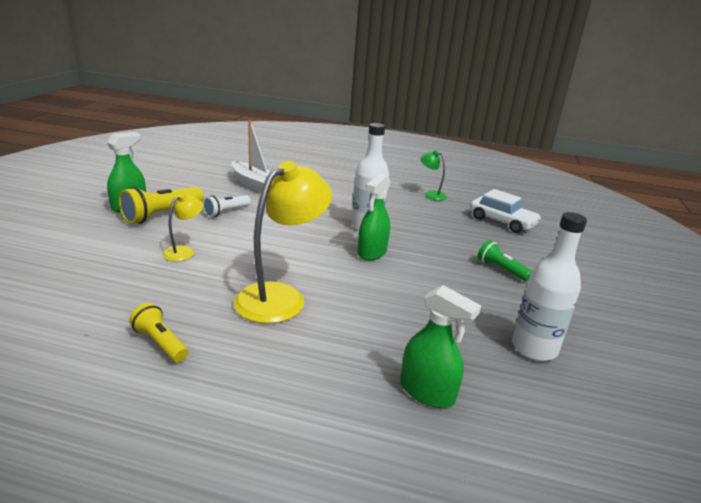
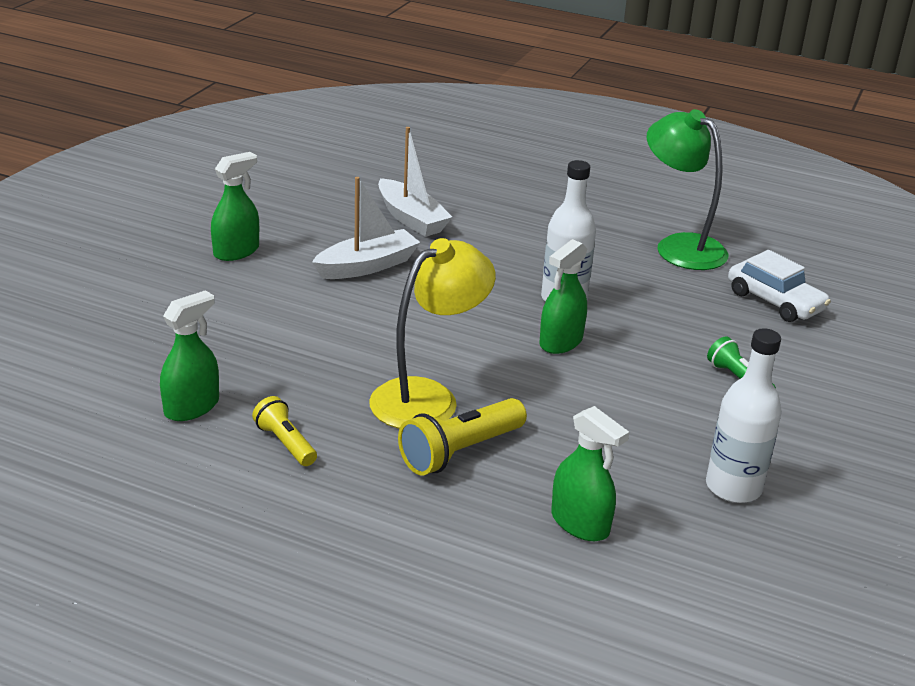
camera: 10 degrees right, 5 degrees up
(77, 318) = (192, 407): none -> green spray bottle
(162, 215) = (280, 267): yellow flashlight -> yellow flashlight (460, 452)
(184, 251) = (310, 326): yellow lamp -> none
(226, 212) = (367, 266): white flashlight -> white boat
(431, 194) = (680, 246): green lamp -> green lamp, size x2.02

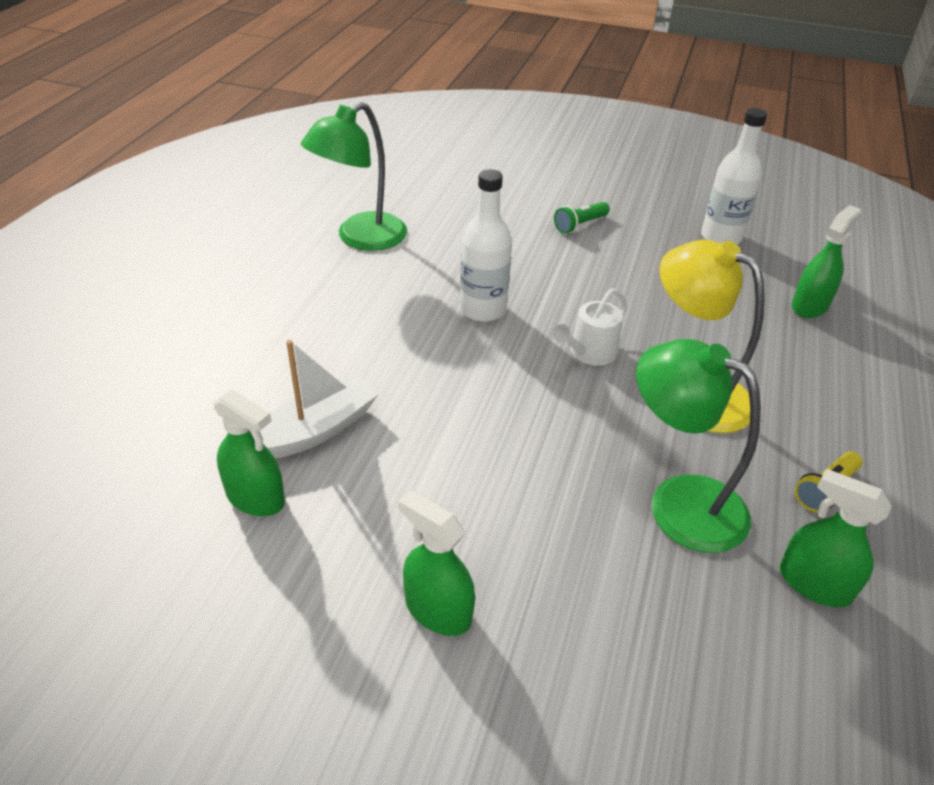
camera: 95 degrees left, 10 degrees up
(295, 360) = (679, 502): none -> green lamp
(367, 266) = (449, 461): white boat -> none
(460, 452) = (763, 369): yellow flashlight -> none
(494, 348) = (589, 353): none -> white watering can
(561, 342) = (561, 312): green spray bottle -> green spray bottle (255, 497)
(775, 301) = (451, 198): white car -> none

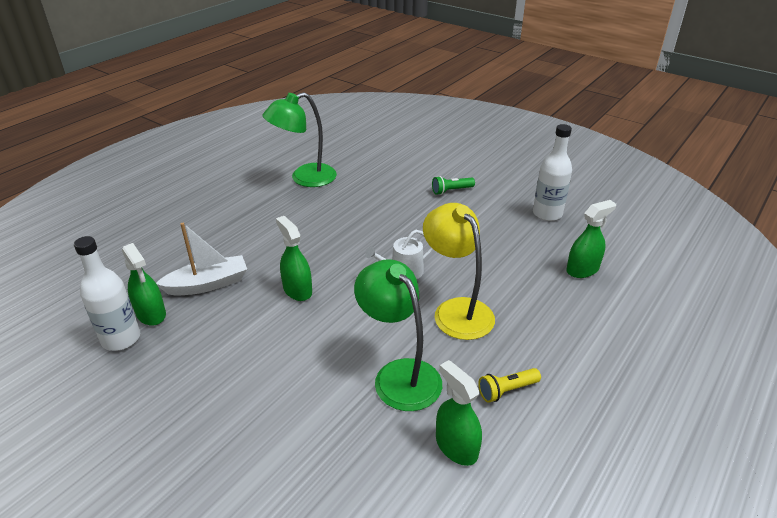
camera: 20 degrees right, 5 degrees down
(438, 610) = (210, 399): green spray bottle -> green spray bottle (297, 290)
(483, 309) = (351, 233): white bottle -> white bottle (121, 339)

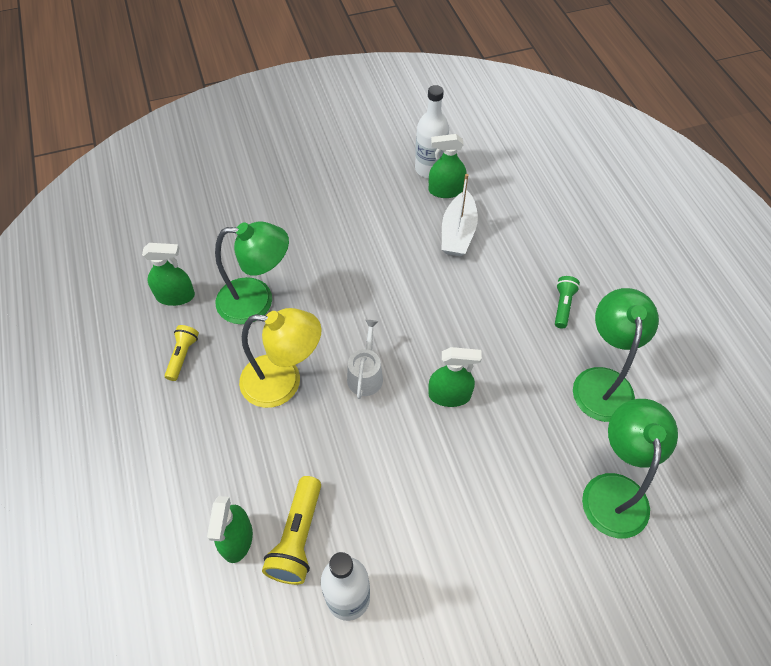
camera: 125 degrees right, 20 degrees up
(297, 290) = (403, 286): green spray bottle -> green spray bottle (449, 395)
(376, 157) = (614, 490): none -> green lamp
(451, 191) = (473, 523): green flashlight -> green flashlight (563, 306)
(546, 246) = (298, 538): none -> yellow flashlight

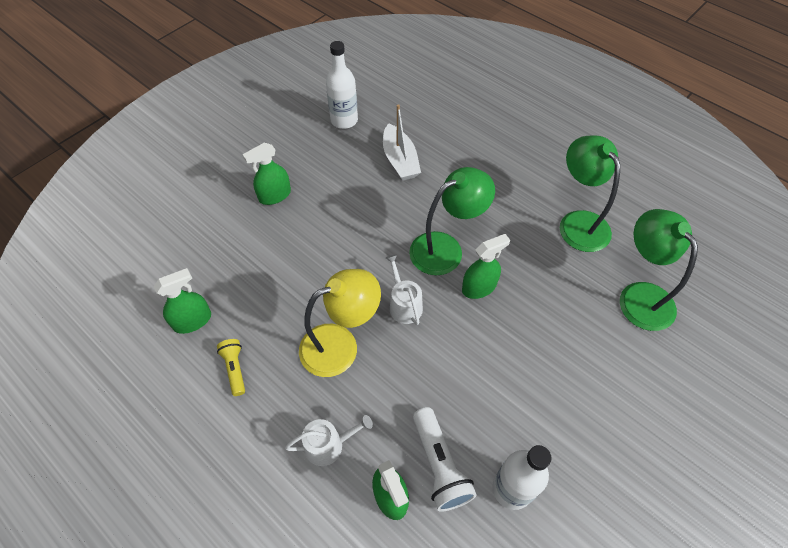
camera: 30 degrees left, 0 degrees up
(216, 464) = (329, 445): none -> white watering can
(257, 301) = (271, 289): green lamp -> green lamp (445, 248)
(298, 538) = (439, 465): yellow flashlight -> white flashlight
(446, 190) = (368, 132): green spray bottle -> green spray bottle (275, 195)
(563, 306) = (514, 180): green flashlight -> none

